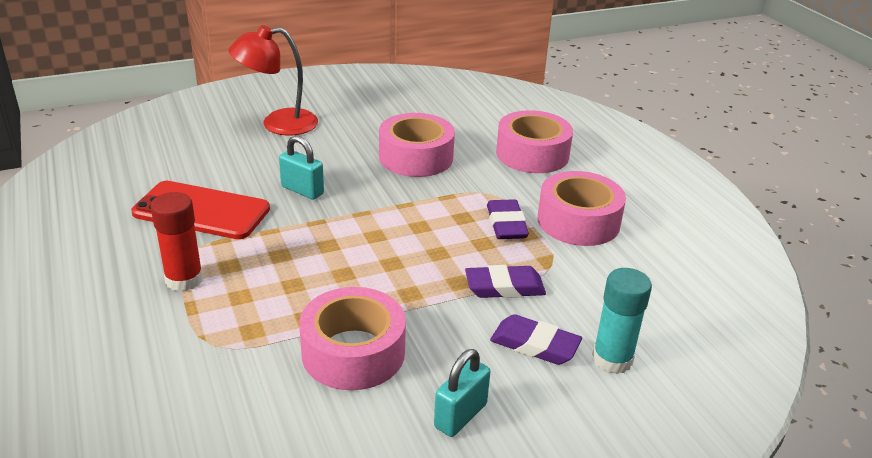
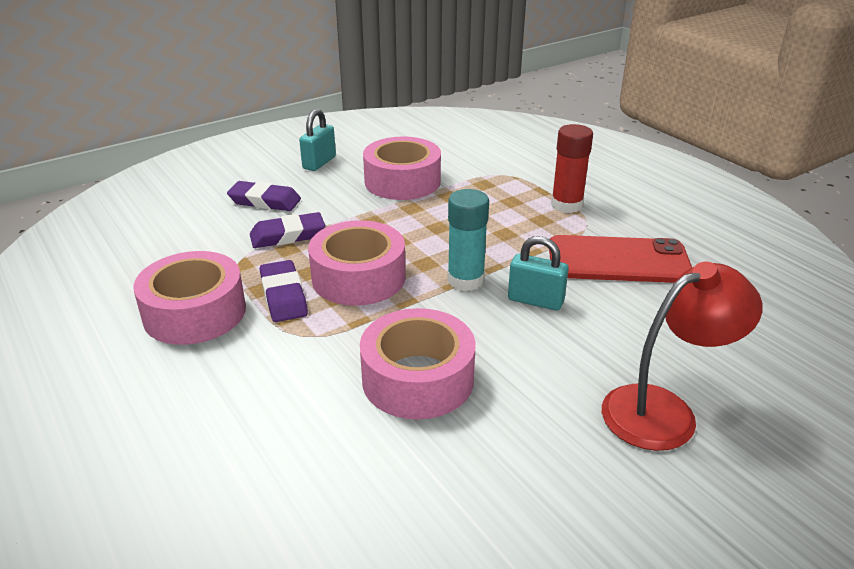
camera: 170 degrees right, 0 degrees up
(532, 154) = (235, 420): pink tape -> pink tape (358, 277)
(612, 359) = (204, 200): turquoise glue stick -> turquoise glue stick (465, 280)

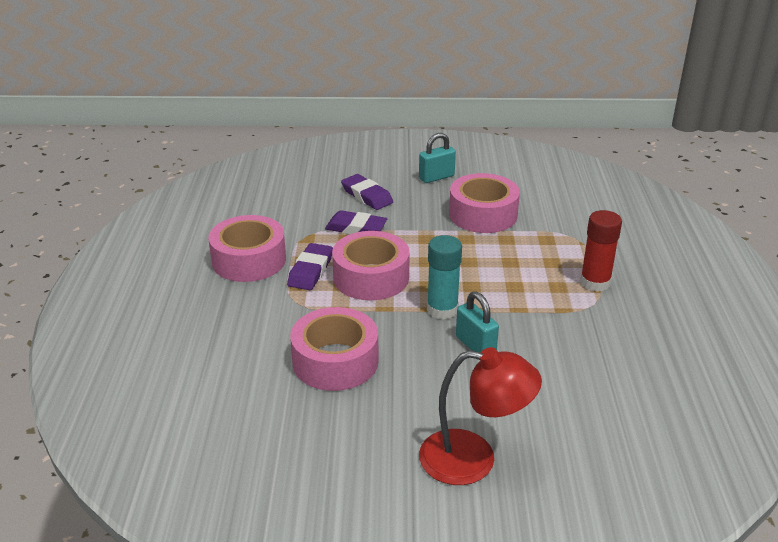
camera: 35 degrees right, 0 degrees up
(618, 261) = (580, 344): red phone -> none

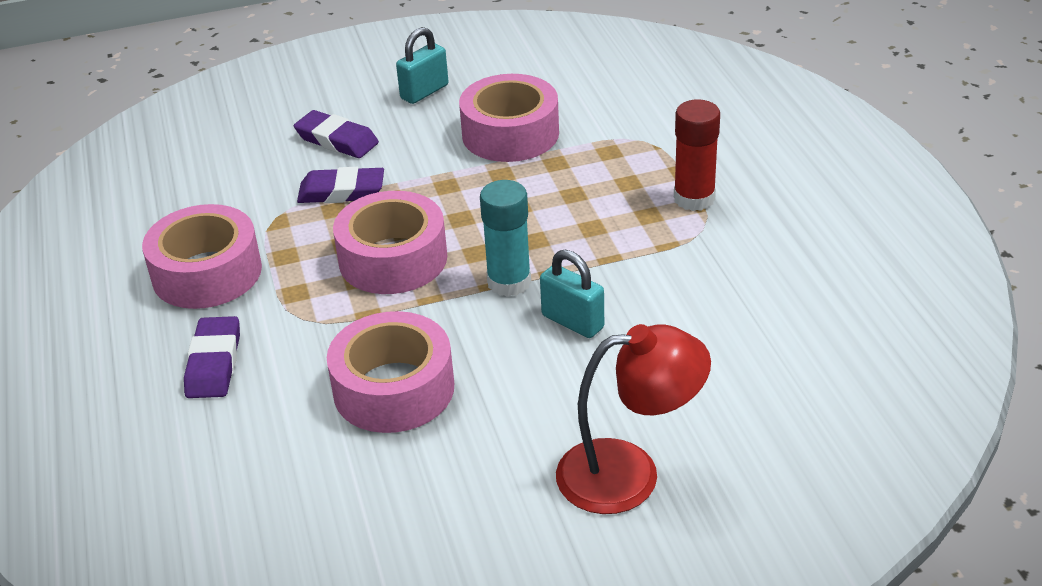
camera: 15 degrees left, 5 degrees up
(310, 271) = (303, 268): purple eraser -> purple eraser (214, 363)

